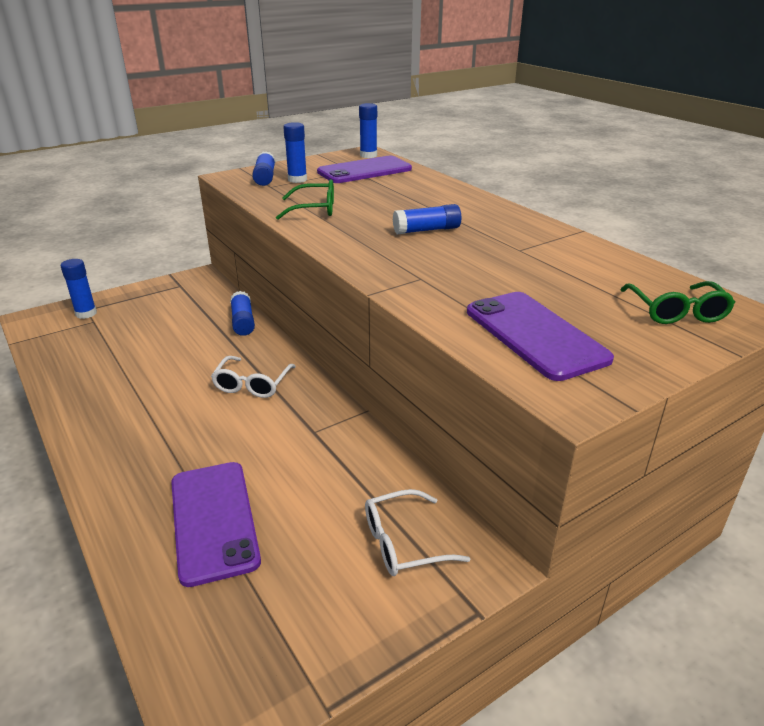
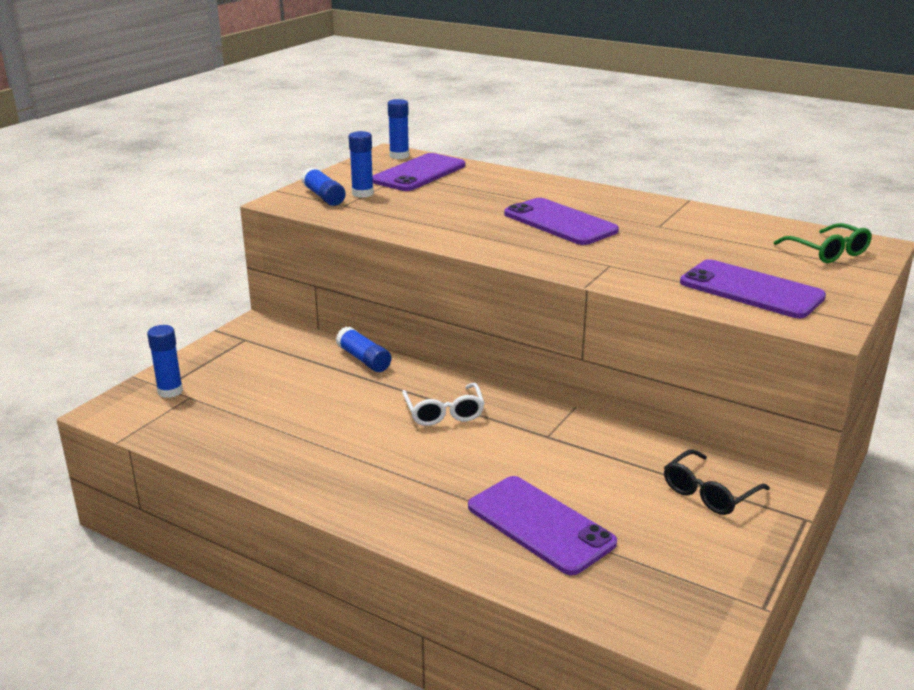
camera: 25 degrees left, 5 degrees down
(314, 209) = (426, 221): green glasses -> none
(403, 543) = (709, 493): white glasses -> black glasses
(427, 230) = (560, 222): blue glue stick -> purple phone

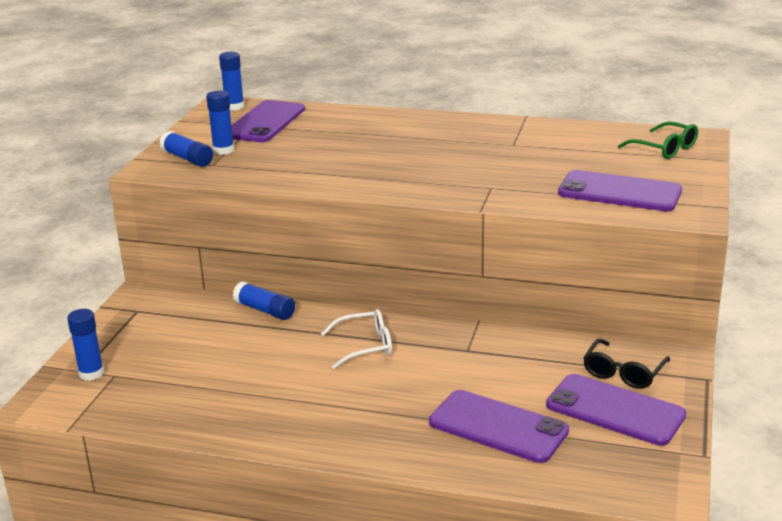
camera: 15 degrees left, 0 degrees up
(444, 413) = (365, 346): white glasses -> white glasses turned 75 degrees counterclockwise
(560, 222) = (425, 153): purple phone -> purple phone (615, 410)

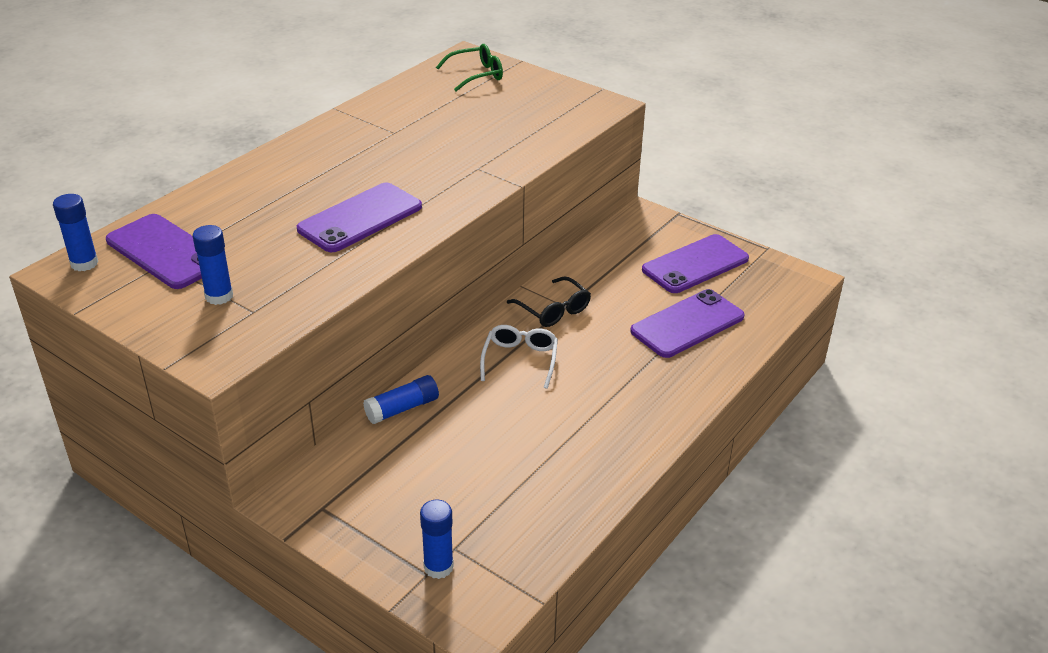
camera: 70 degrees left, 10 degrees up
(187, 159) = (215, 326): blue glue stick -> none
(619, 192) = (541, 117): purple phone -> purple phone (360, 218)
(623, 373) = (649, 244): black glasses -> black glasses (553, 310)

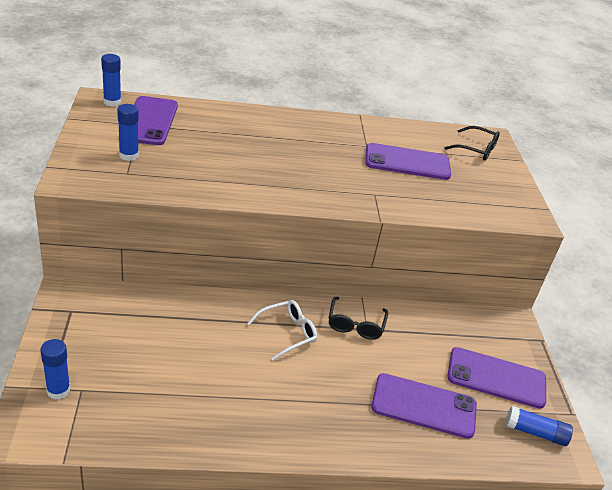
camera: 45 degrees right, 0 degrees up
(360, 218) = (261, 171): purple phone -> purple phone (407, 162)
(402, 408) = (187, 301): blue glue stick -> blue glue stick (535, 432)
(476, 75) = (476, 149): green glasses -> black glasses

